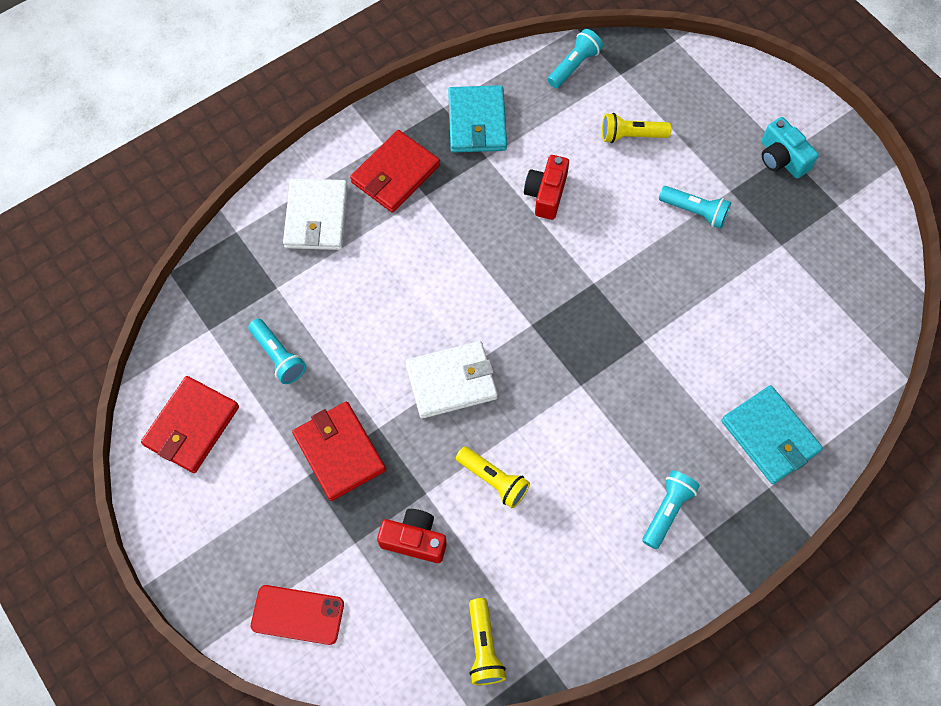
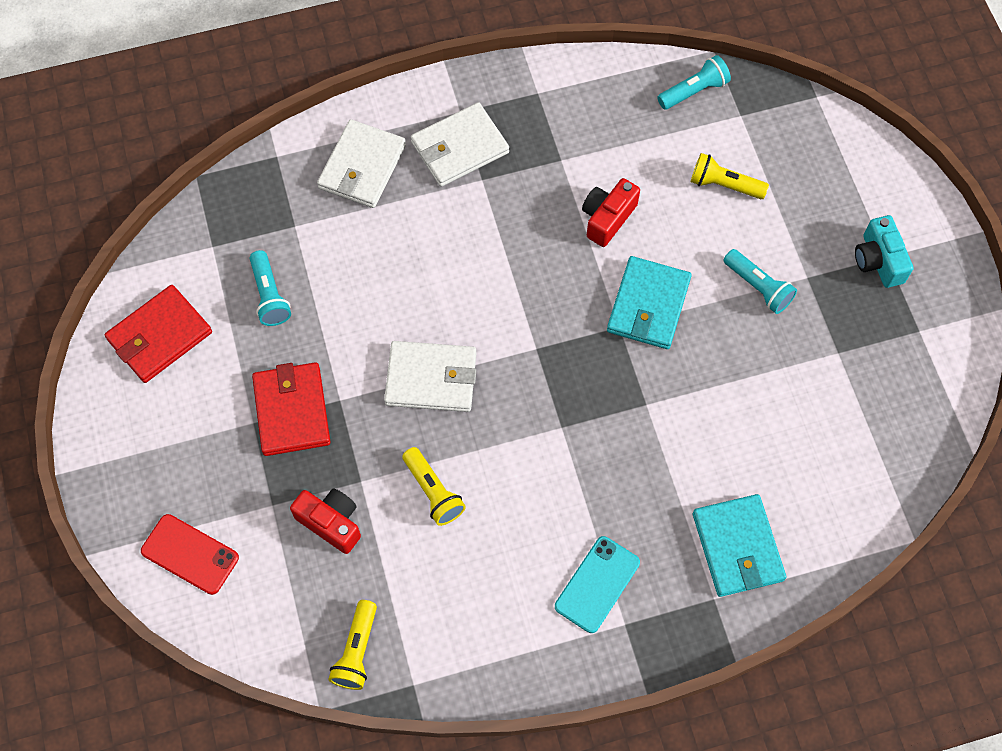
camera: 20 degrees right, 0 degrees up
(395, 174) = (459, 148): red wallet -> white wallet
(477, 122) = (566, 120): turquoise wallet -> turquoise wallet (648, 305)
(667, 510) = (597, 584): turquoise flashlight -> turquoise phone

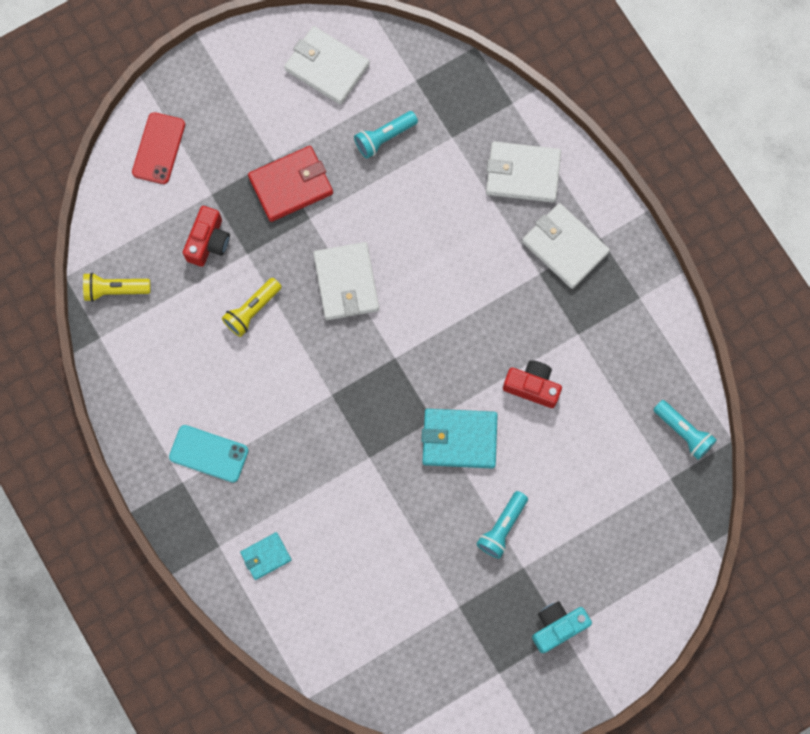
camera: 75 degrees right, 10 degrees up
(159, 336) = (326, 67): red wallet -> white wallet
(724, 185) = (594, 478): yellow flashlight -> none
(738, 547) = (266, 556): turquoise wallet -> turquoise wallet, size x0.57

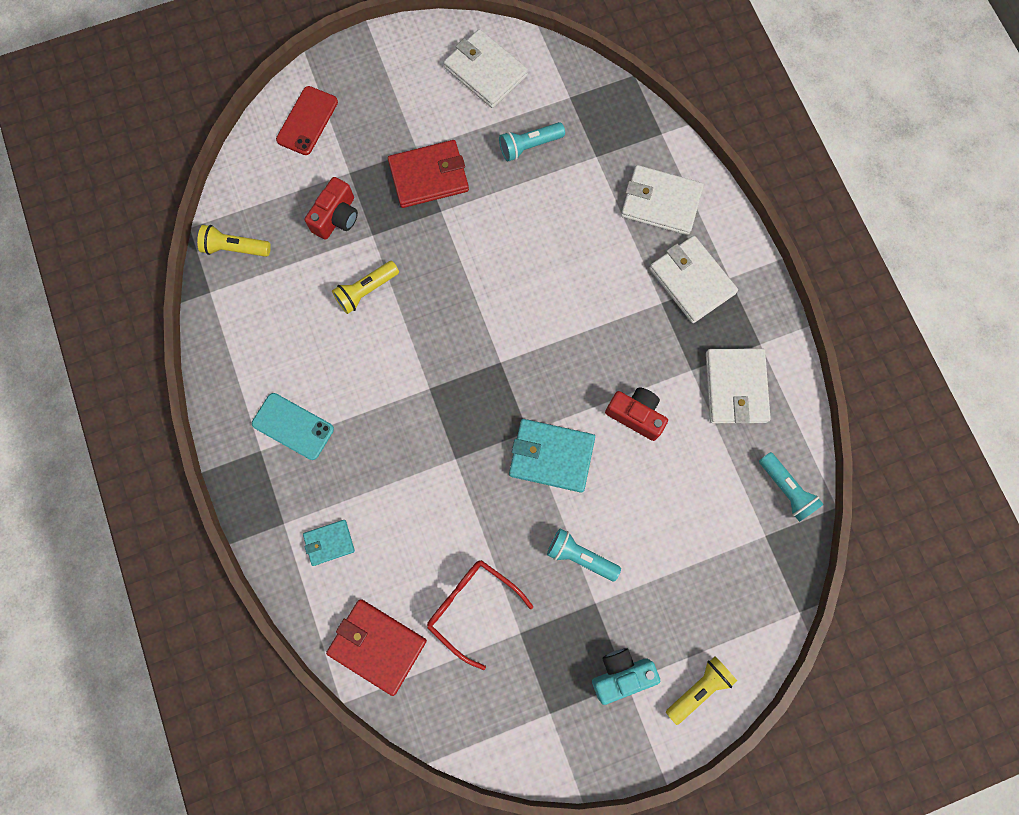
camera: 10 degrees right, 0 degrees up
(329, 642) = (377, 646): none -> red wallet
(346, 283) = (465, 279): white wallet -> white wallet (736, 387)
(410, 591) = (472, 607): none -> red glasses
(502, 527) = (580, 556): turquoise flashlight -> turquoise flashlight turned 75 degrees clockwise
(630, 626) = (698, 688): none -> yellow flashlight

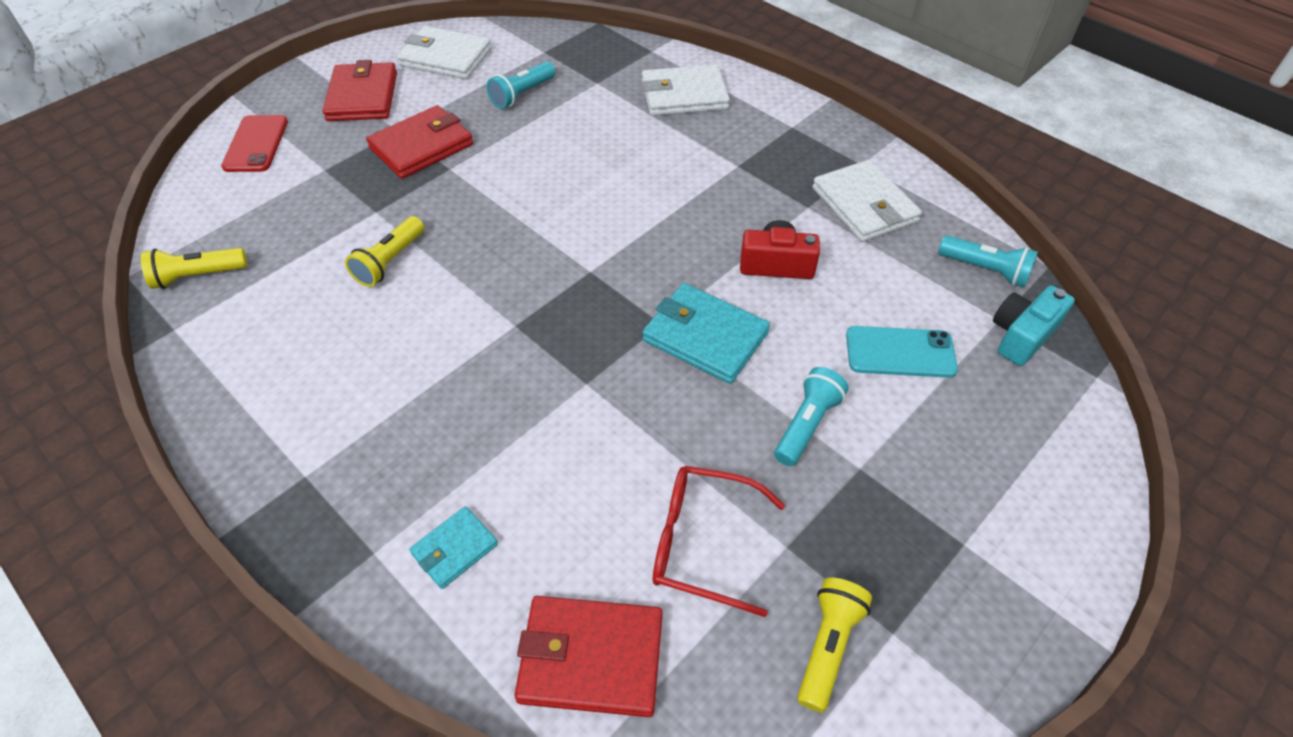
camera: 25 degrees left, 25 degrees down
(293, 426) = (344, 430): turquoise phone -> turquoise phone (900, 352)
(337, 217) = (324, 210): red camera -> none
(403, 95) = (362, 96): none -> red wallet
(551, 456) = (705, 337): turquoise wallet -> turquoise wallet turned 45 degrees clockwise
(580, 556) = (806, 424): turquoise flashlight -> turquoise flashlight turned 120 degrees clockwise
(621, 673) = (949, 536): turquoise camera -> turquoise camera (1021, 336)
(691, 281) = (756, 140): white wallet -> none
(698, 688) = (1055, 509): yellow flashlight -> yellow flashlight (827, 646)

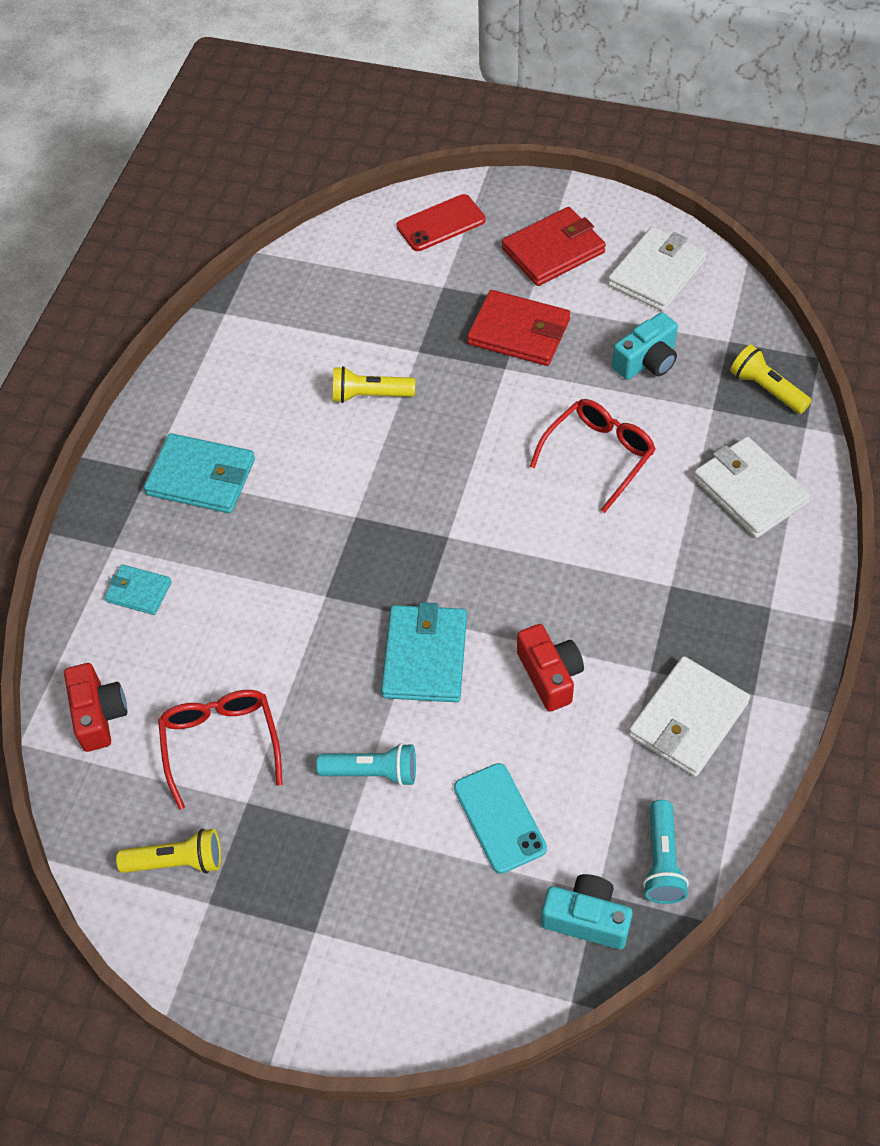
camera: 65 degrees right, 5 degrees up
(198, 276) = (280, 291): yellow flashlight -> yellow flashlight (766, 389)
(357, 430) = (201, 477): none -> turquoise wallet
(445, 57) = (656, 273): white wallet -> white wallet turned 45 degrees clockwise
(522, 94) = (647, 361): turquoise flashlight -> turquoise camera
(586, 153) = (599, 455): none -> red glasses
(590, 658) = (99, 715): red wallet -> red camera

